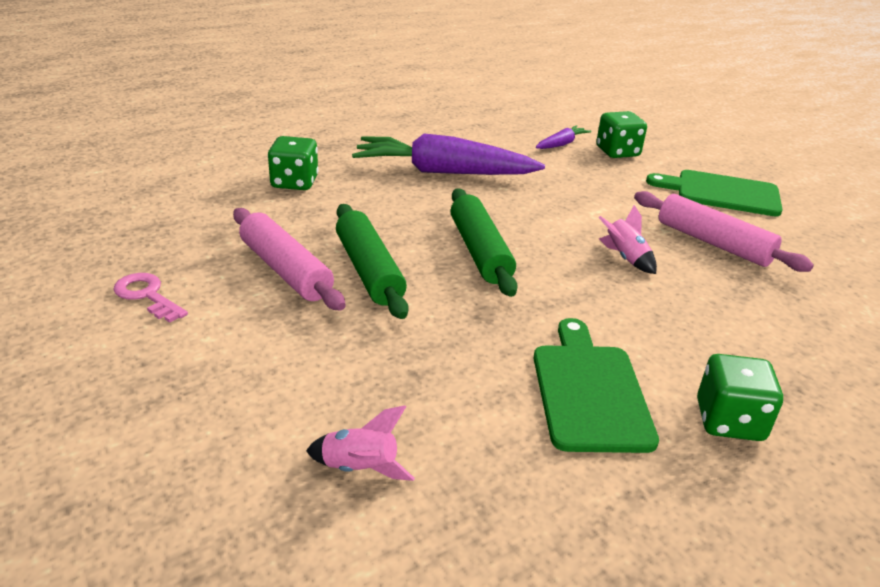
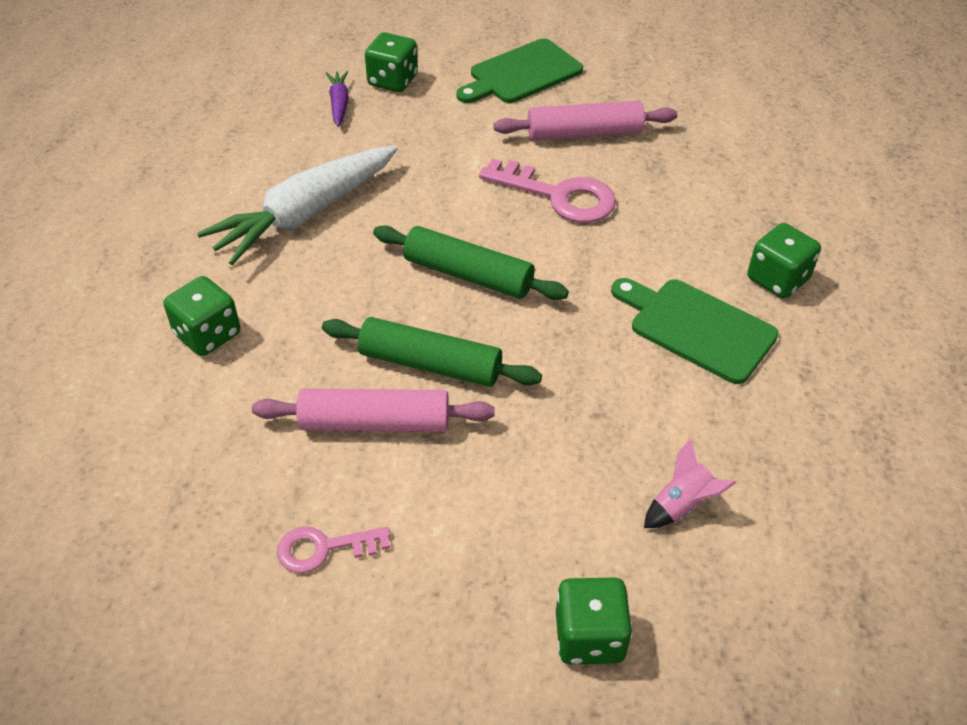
camera: 50 degrees left, 15 degrees up
(153, 468) = (589, 636): none -> green dice
(443, 172) = (305, 215): purple carrot -> white carrot
(625, 258) = (558, 196): pink rocket -> pink key

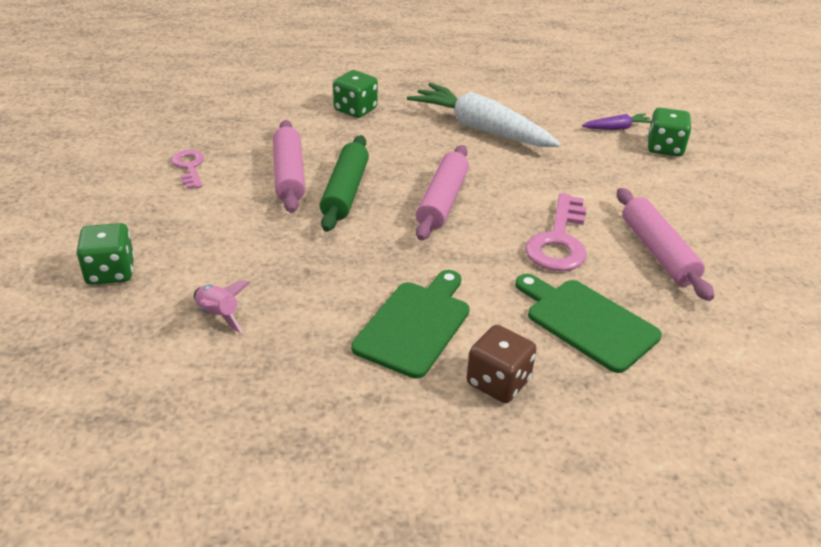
camera: 80 degrees right, 10 degrees down
(468, 274) = (442, 201): green rolling pin -> pink rolling pin
(521, 74) = (725, 211): green cutting board -> green cutting board (587, 322)
(777, 279) = (498, 382): green dice -> brown dice

